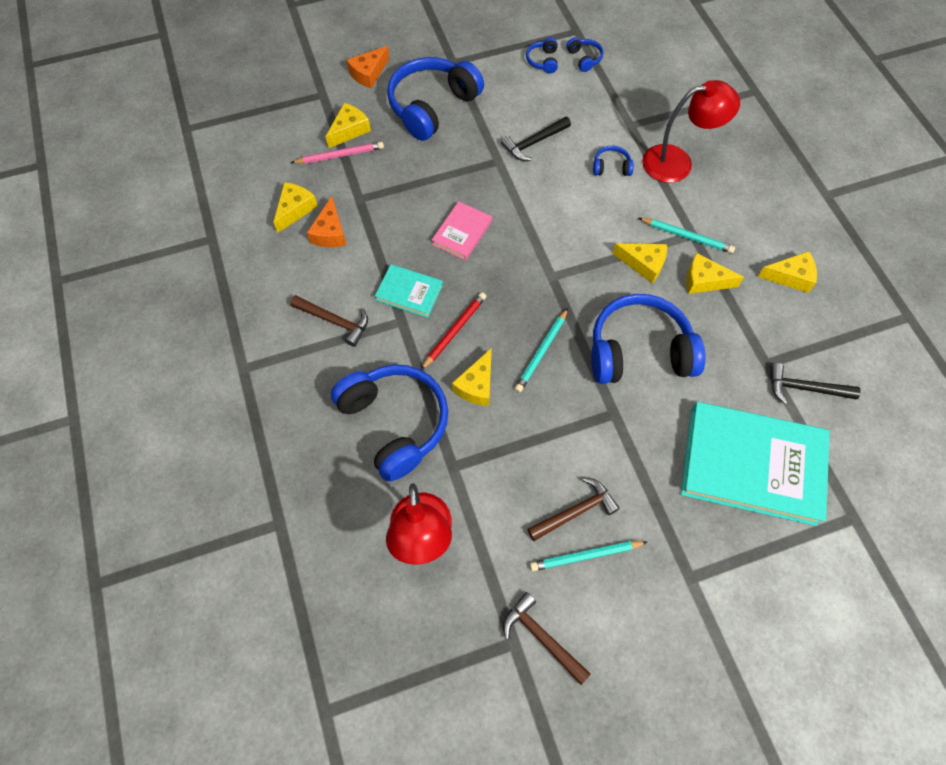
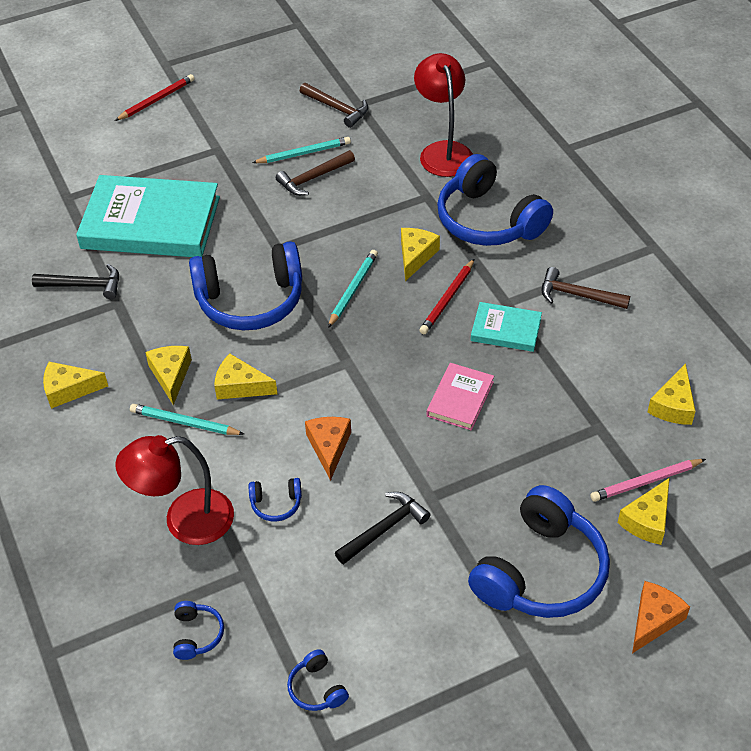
camera: 175 degrees right, 15 degrees down
(330, 232) = (619, 383): orange cheese -> orange cheese (329, 447)
(543, 61) = (384, 676): blue headphones -> blue headphones (197, 634)
(704, 280) = (171, 375): yellow cheese -> yellow cheese turned 105 degrees counterclockwise
(780, 691) = (156, 100): none -> red pencil

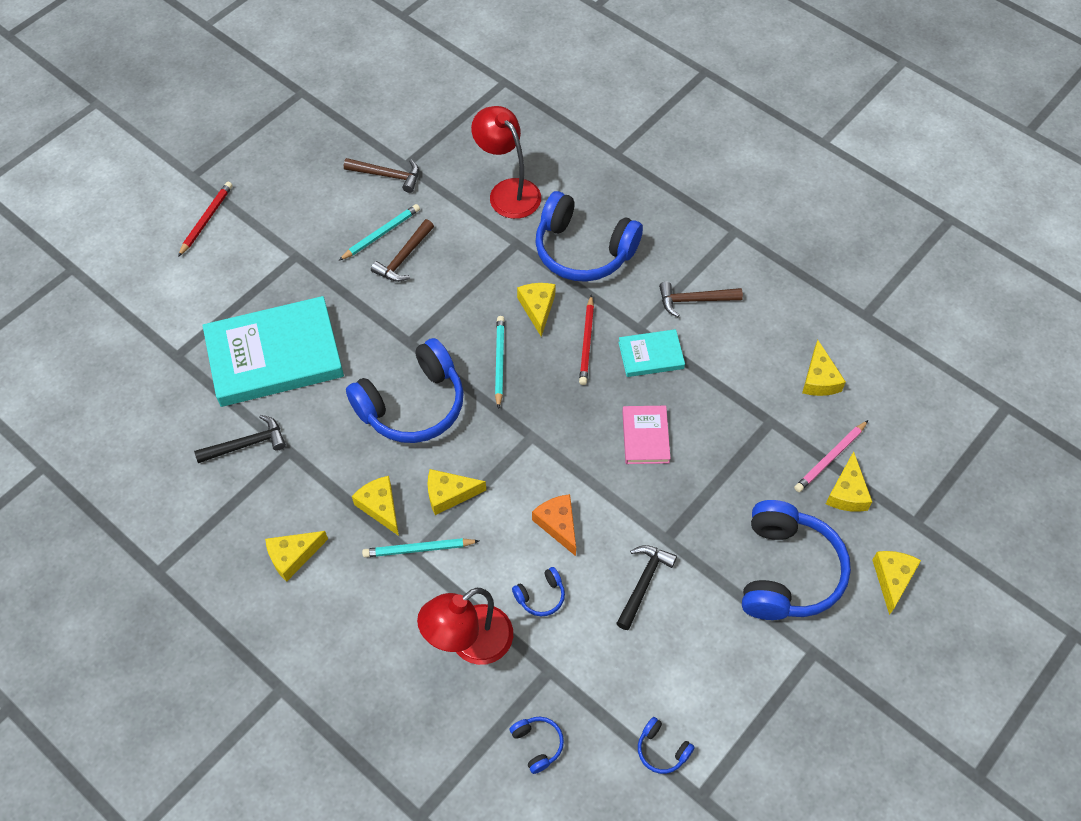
camera: 25 degrees left, 10 degrees up
(654, 620) = (892, 579): orange cheese -> yellow cheese

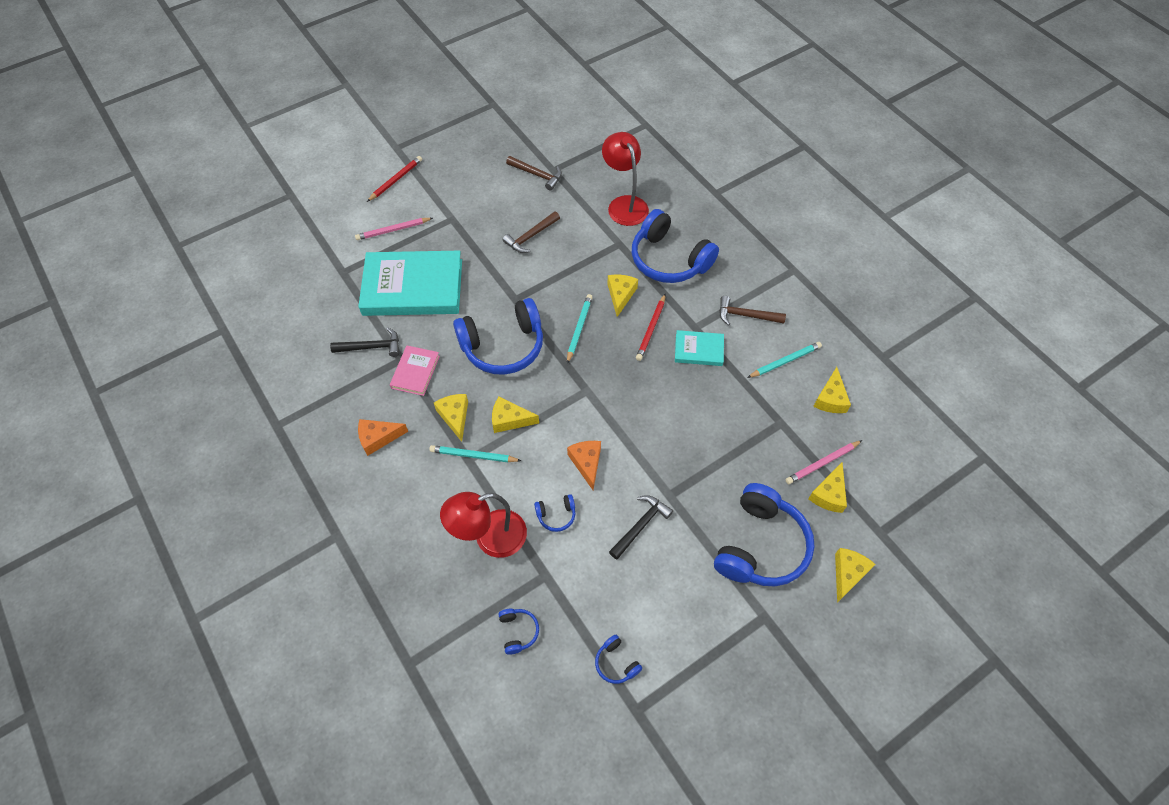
camera: 15 degrees right, 0 degrees up
(224, 287) = (393, 230): none -> pink pencil
(293, 556) = (378, 438): yellow cheese -> orange cheese
(381, 234) = (519, 216): turquoise pencil -> turquoise pencil (785, 361)
(645, 436) = (676, 411): pink book -> pink book (415, 372)

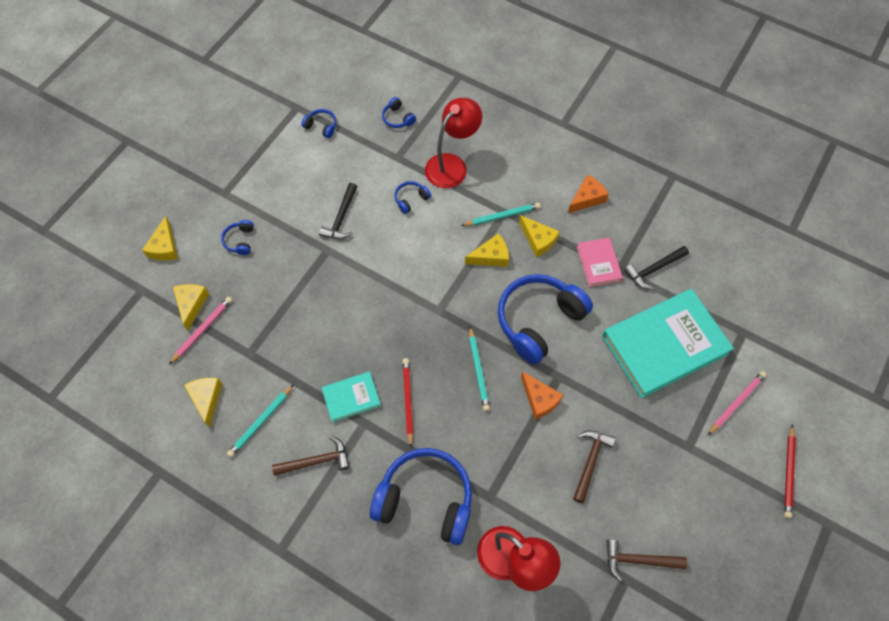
camera: 155 degrees right, 5 degrees up
(586, 463) = (407, 247): orange cheese -> orange cheese (539, 399)
(620, 295) = (456, 428): yellow cheese -> none
(760, 546) = (240, 240): blue headphones -> blue headphones, size x0.42

